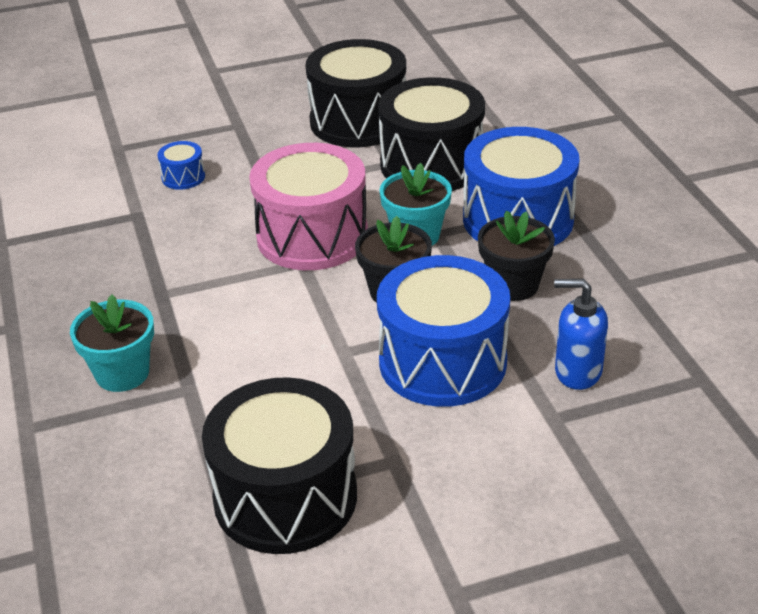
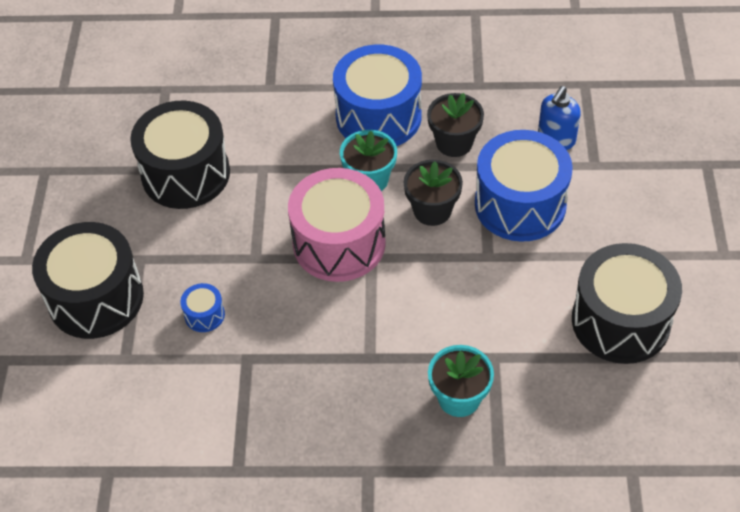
camera: 70 degrees left, 15 degrees up
(431, 164) = (278, 144): black drum -> black drum (96, 298)

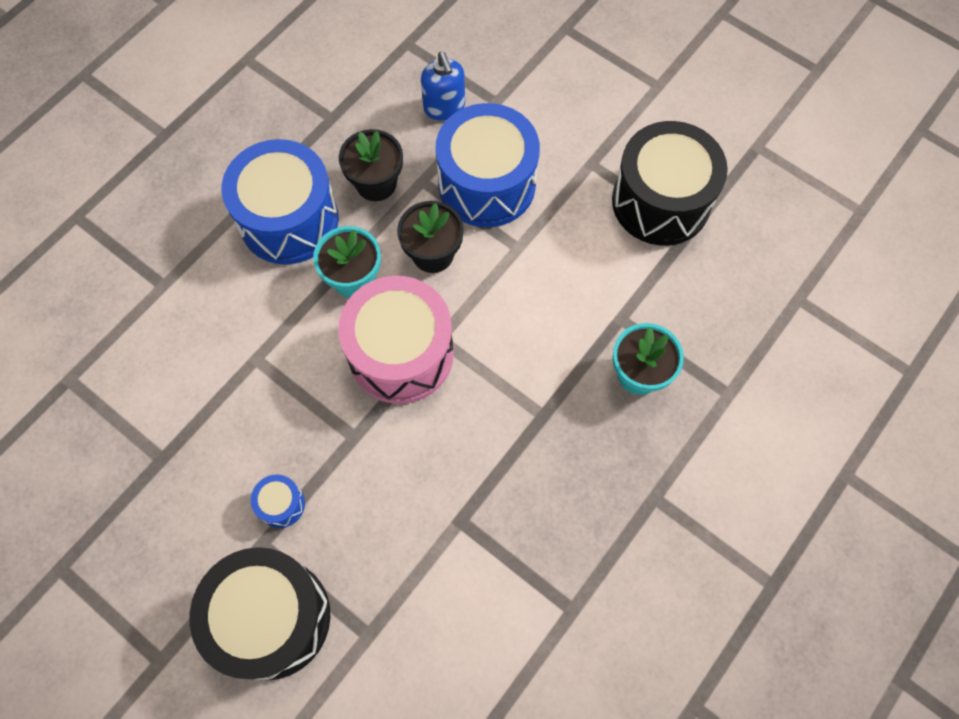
camera: 55 degrees left, 15 degrees up
(186, 174) = (196, 432): black drum -> none
(204, 315) = (380, 526): blue drum -> blue drum (281, 504)

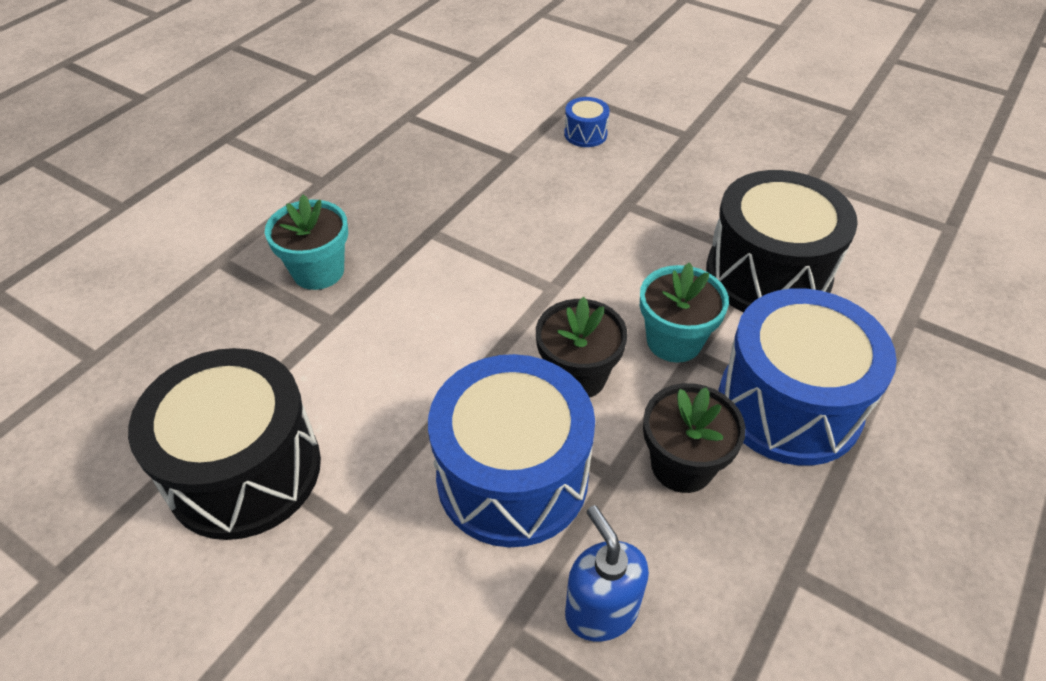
camera: 175 degrees right, 20 degrees down
(272, 618) = (660, 99): black drum -> black drum (767, 274)
(281, 504) = (680, 158): blue drum -> blue drum (585, 134)
(401, 353) = (595, 272): pink drum -> none

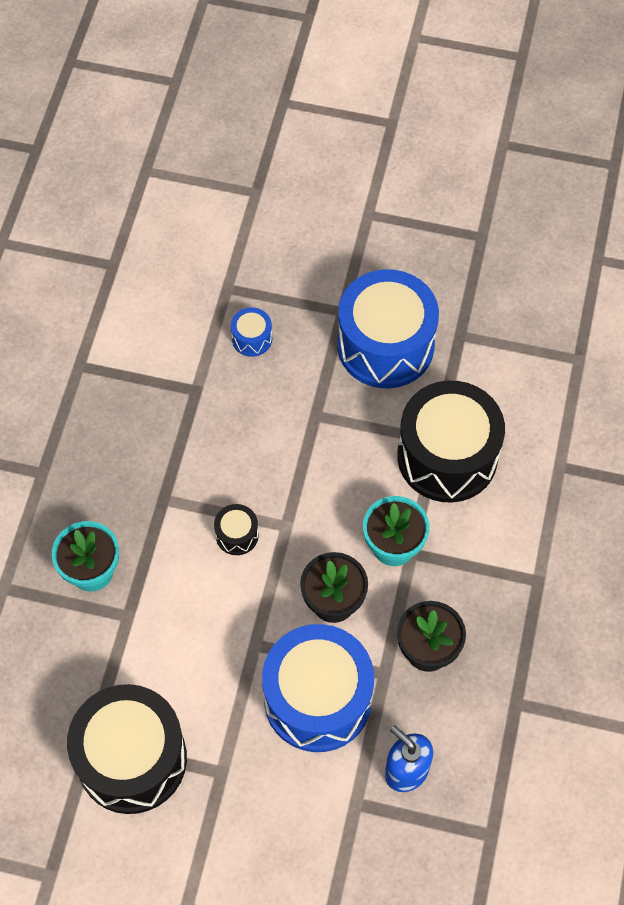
camera: 20 degrees left, 15 degrees up
(493, 282) = (237, 535): none -> black drum
(789, 405) = (488, 575): blue drum -> blue drum (385, 345)

